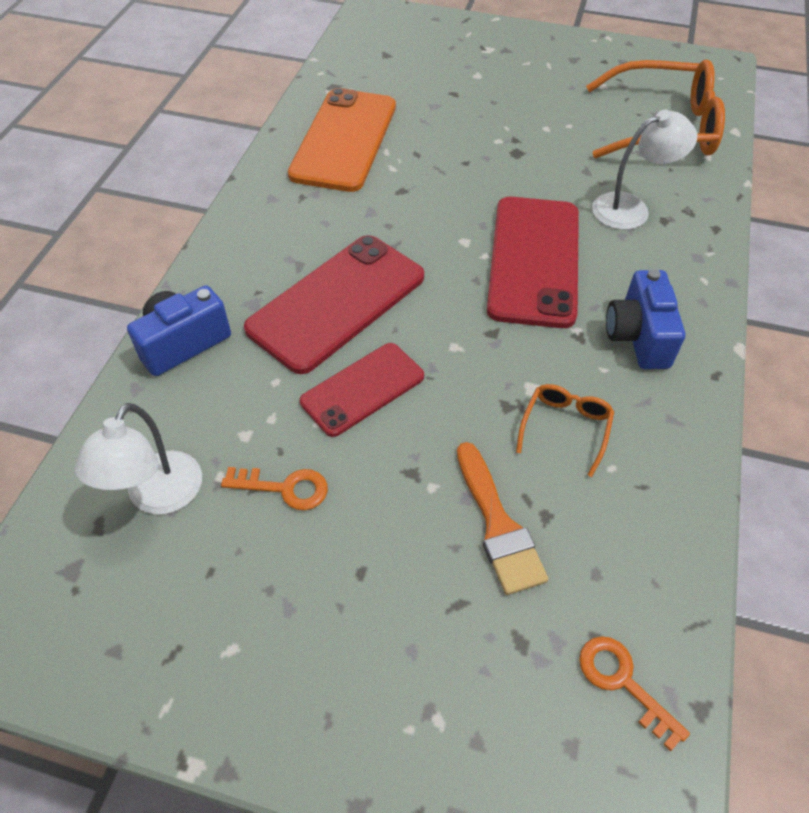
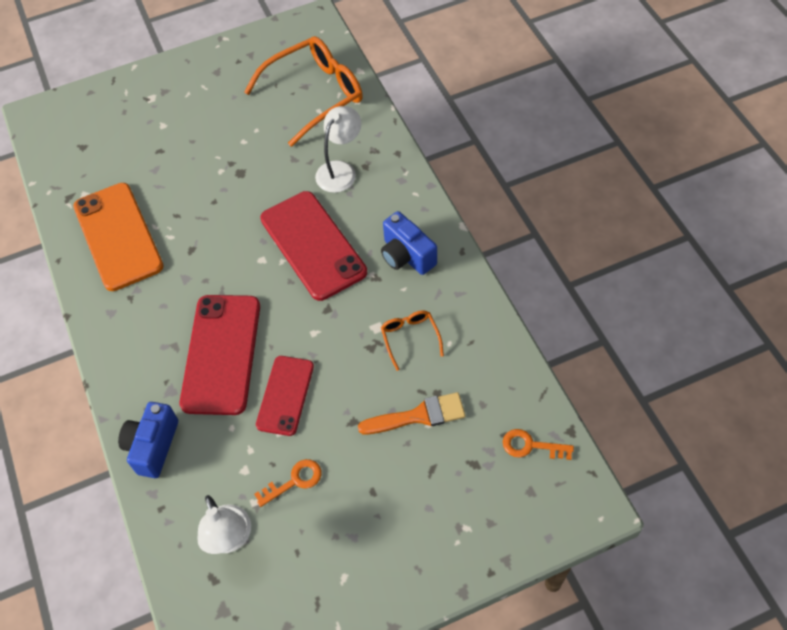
camera: 35 degrees left, 5 degrees up
(498, 525) = (418, 416): orange brush -> orange brush turned 45 degrees counterclockwise

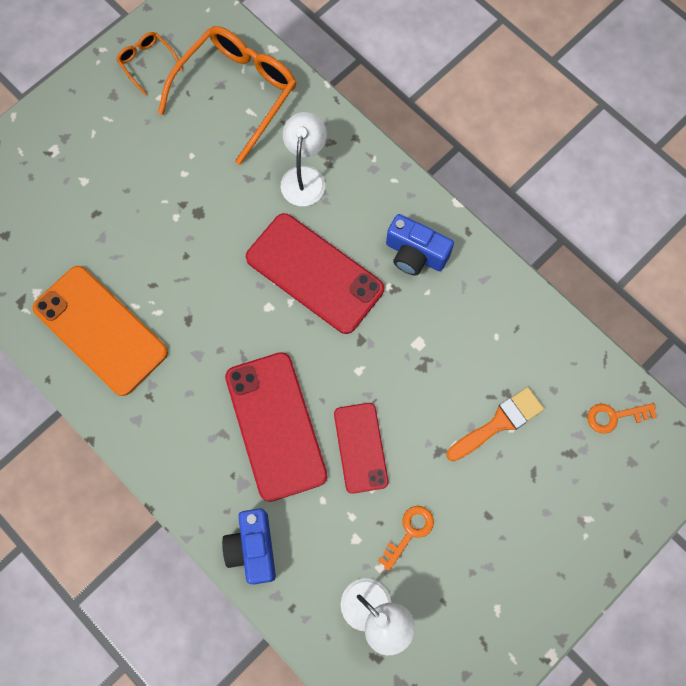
camera: 25 degrees left, 15 degrees up
(410, 338) = (456, 344): orange glasses -> orange glasses (147, 62)

